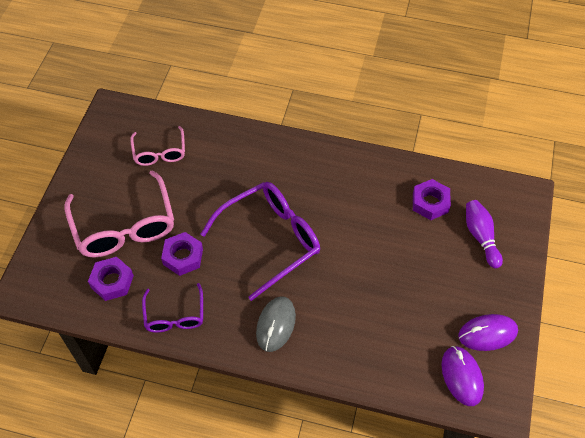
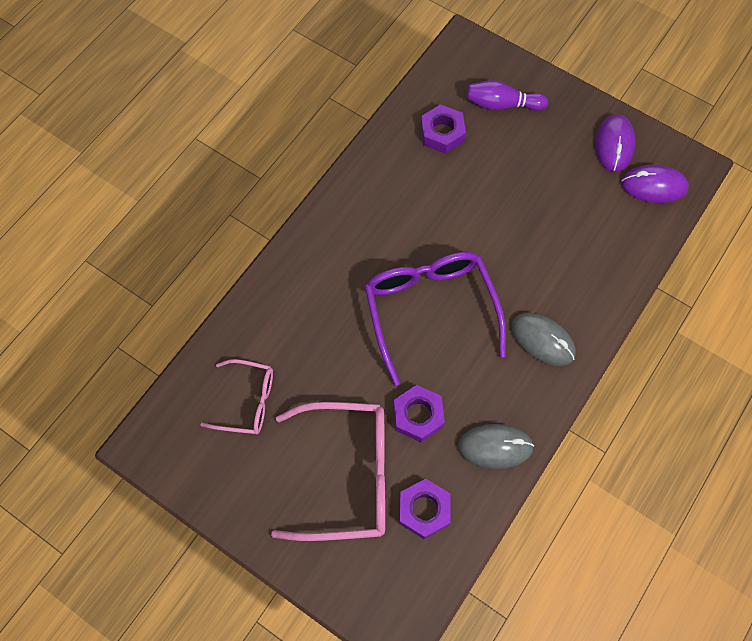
camera: 70 degrees left, 10 degrees up
(174, 315) = (495, 447): purple glasses -> grey mouse

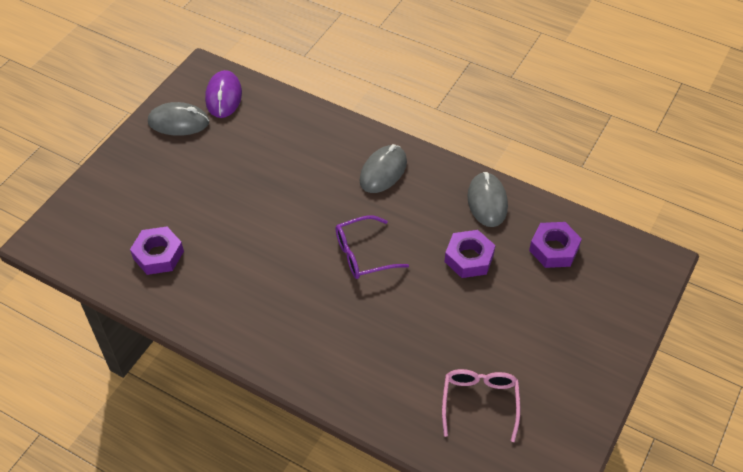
camera: 95 degrees left, 15 degrees down
(345, 475) = (536, 310): pink glasses -> none
(430, 312) = (364, 254): purple glasses -> purple glasses, size x0.56
(502, 104) = (126, 206): purple bowling pin -> none
(614, 145) = (178, 122): purple mouse -> grey mouse

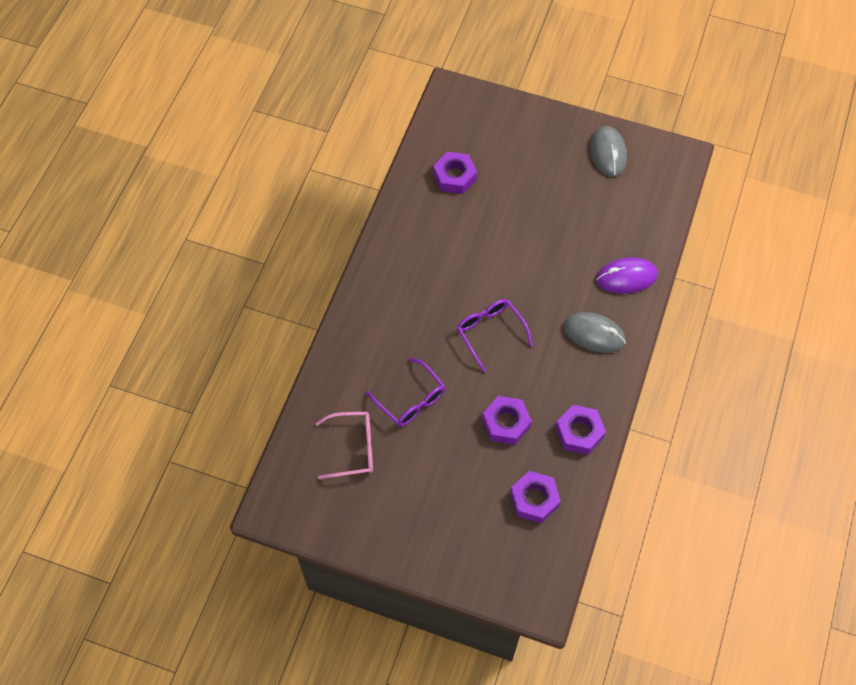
camera: 80 degrees right, 10 degrees up
(223, 97) = (651, 181): purple mouse -> purple mouse (626, 277)
(428, 338) = (410, 399): none -> purple glasses
(487, 202) = (579, 432): grey mouse -> purple nut

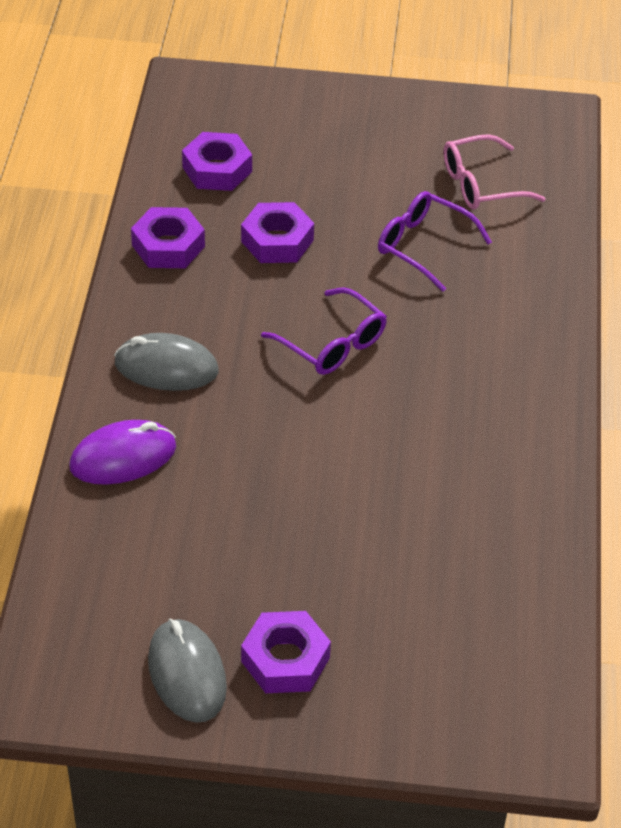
camera: 165 degrees right, 15 degrees down
(454, 176) = (473, 574): purple nut -> purple nut (285, 659)

